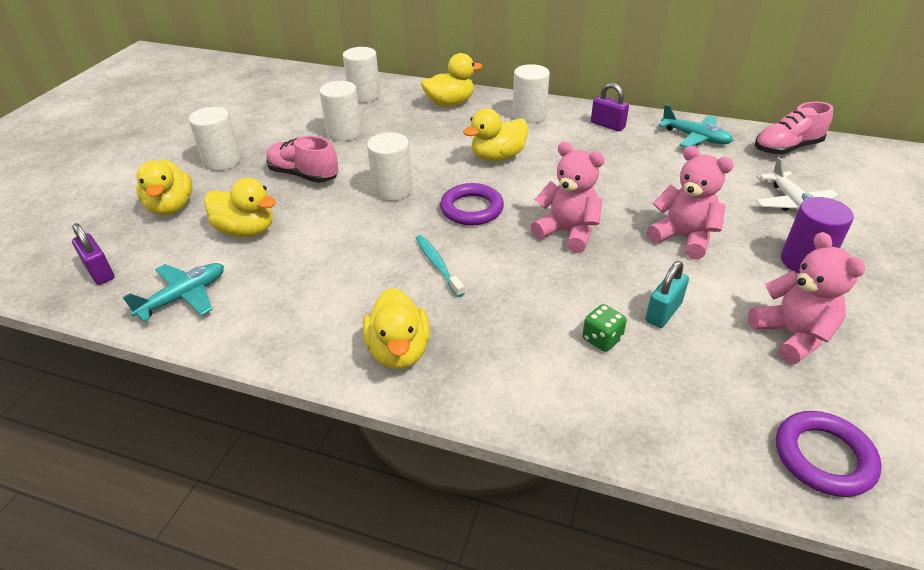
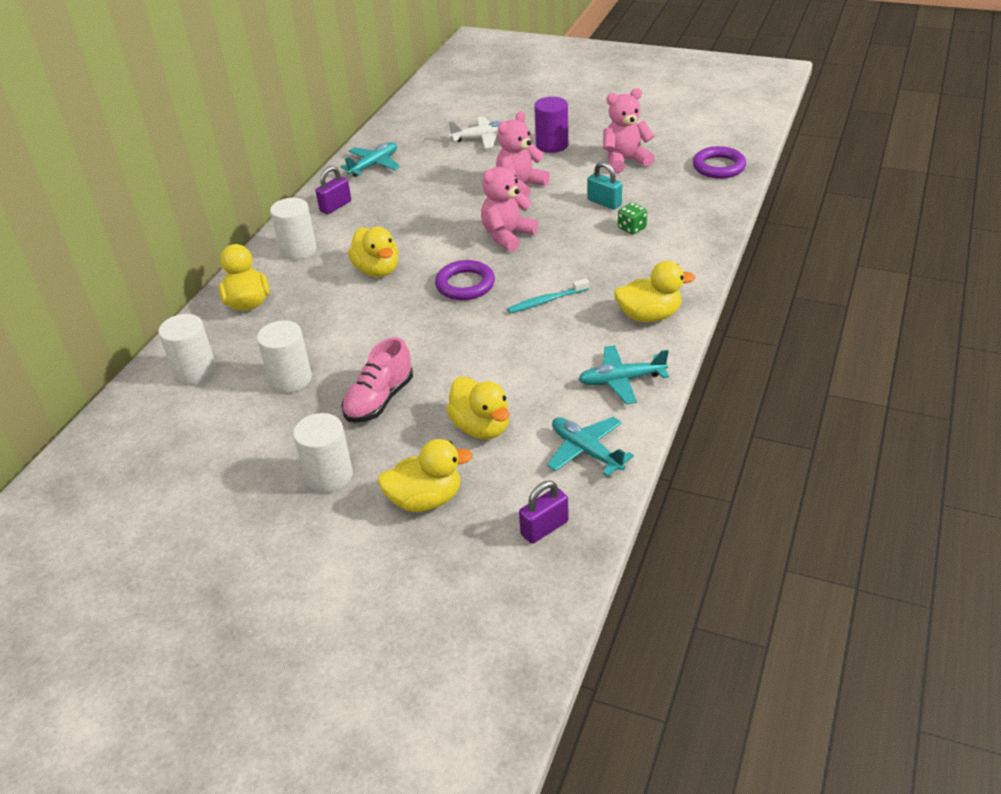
camera: 85 degrees left, 0 degrees up
(246, 230) = (481, 427): yellow duck -> yellow duck turned 120 degrees clockwise
(283, 323) = (621, 380): none -> turquoise plane
(392, 190) = (423, 334): white cylinder -> none
(786, 148) = (404, 128): pink shoe -> none

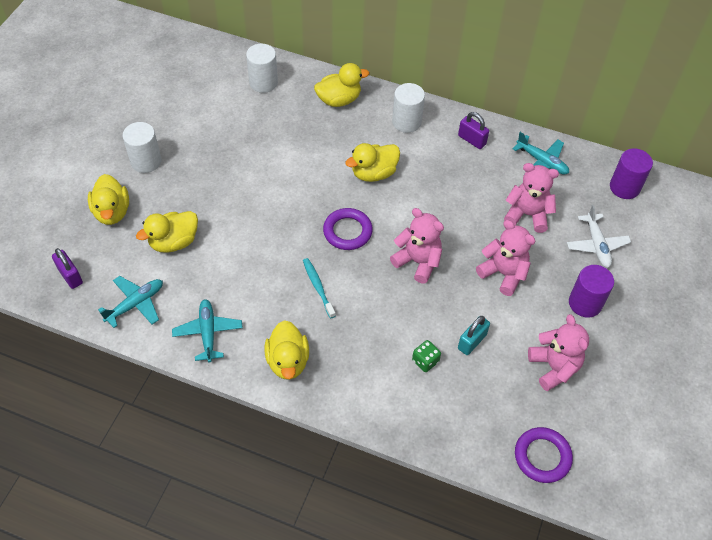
camera: 85 degrees right, 15 degrees up
(290, 379) = (246, 133): white cylinder -> none
(379, 400) = (214, 183): pink shoe -> none
(413, 123) = (624, 187): none -> purple cylinder
(445, 173) = (527, 215): none -> pink teddy bear

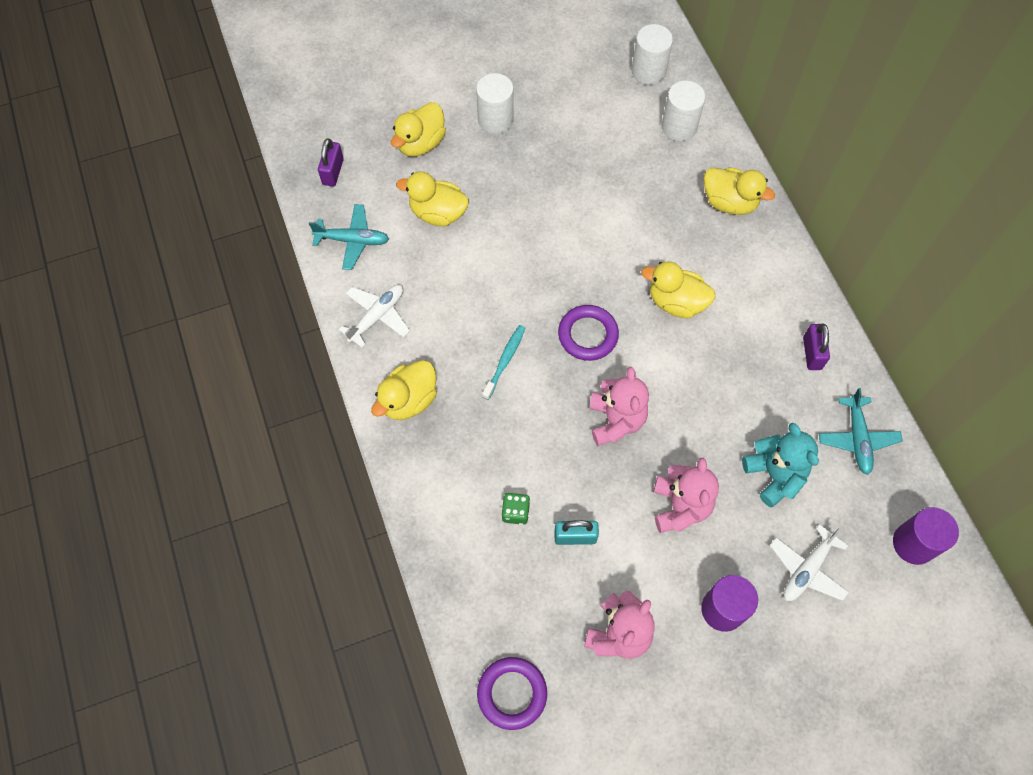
camera: 50 degrees right, 10 degrees up
(208, 333) = (377, 316): turquoise plane -> white plane
(406, 122) = (768, 279): white cylinder -> white cylinder (648, 71)
(527, 215) = (774, 475): pink teddy bear -> turquoise teddy bear

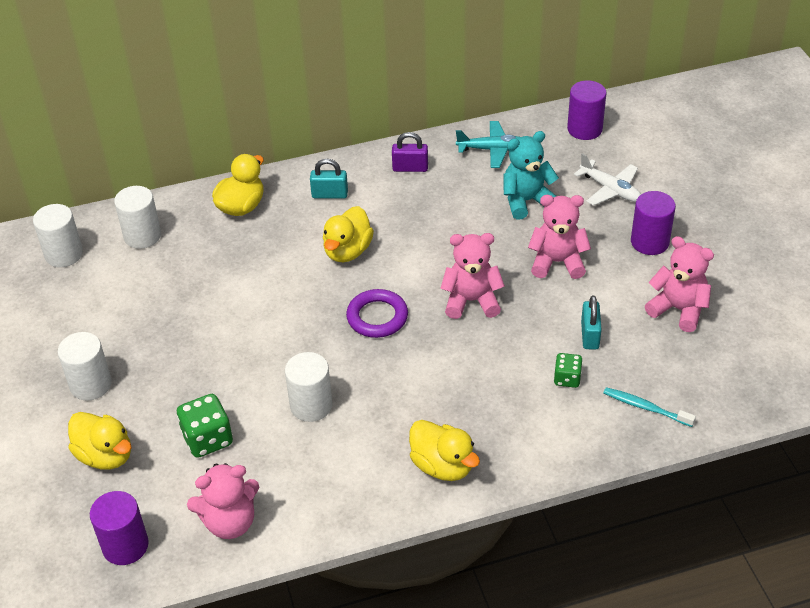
camera: 85 degrees left, 20 degrees down
(333, 172) = (125, 545): purple padlock -> purple cylinder
(353, 240) = (230, 522): turquoise plane -> pink teddy bear
(377, 316) = (336, 496): white plane -> none
(438, 213) = (208, 439): yellow duck -> green dice
(476, 288) = (311, 405): none -> white cylinder
(505, 361) = (401, 383): turquoise toothbrush -> turquoise toothbrush (645, 407)
(512, 693) = (743, 386): purple ring -> none
(758, 279) = (330, 194): none -> turquoise padlock

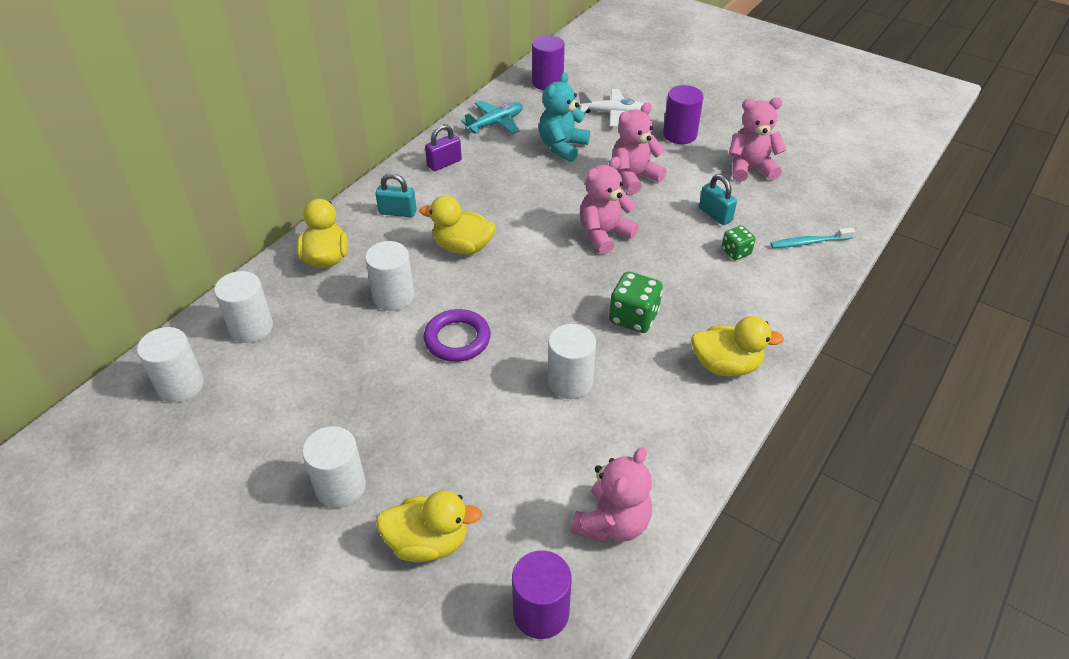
camera: 40 degrees left, 0 degrees up
(208, 439) = (511, 465): green dice -> green dice (633, 317)
(257, 265) = (393, 296): none -> white cylinder
(330, 194) = (397, 212): turquoise padlock -> turquoise padlock turned 45 degrees clockwise
(347, 251) = (462, 247): yellow duck -> yellow duck turned 120 degrees clockwise
(377, 317) = (545, 284): purple ring -> purple ring (457, 339)

